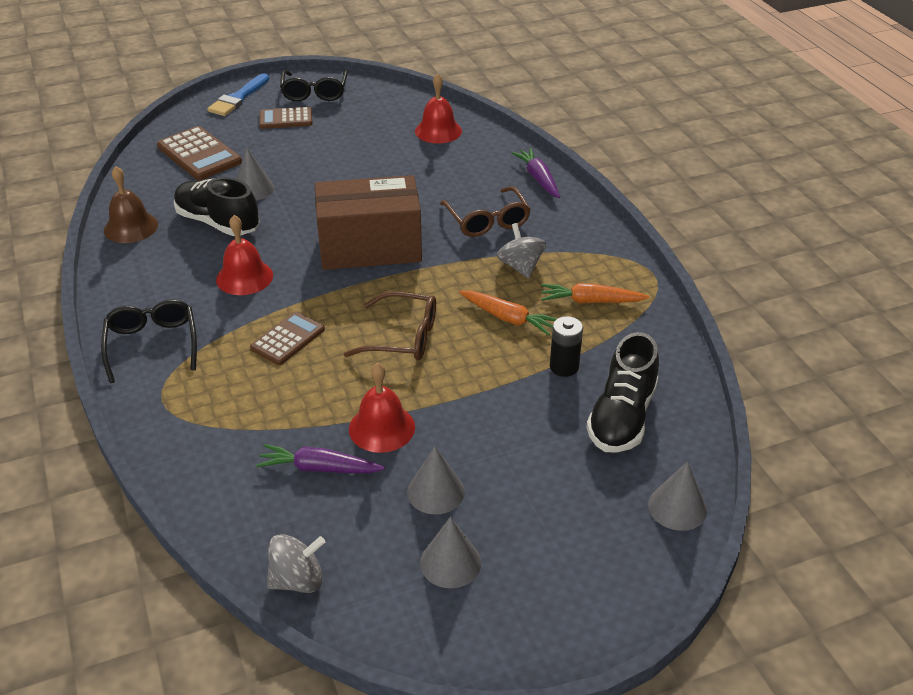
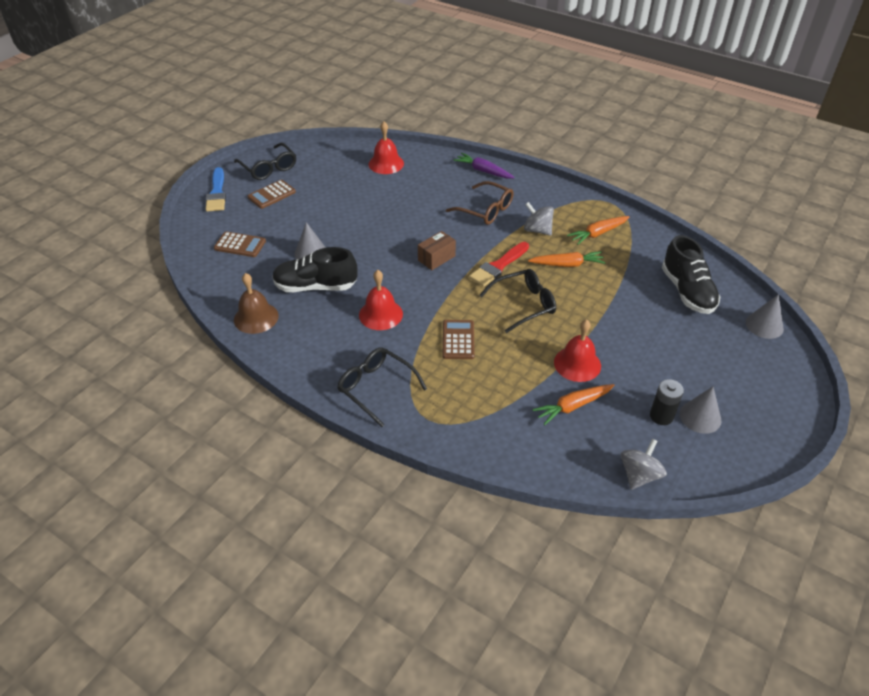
camera: 35 degrees left, 5 degrees up
(199, 154) = (240, 245): brown calculator -> brown calculator, size x0.65
(319, 468) = (572, 406): purple carrot -> orange carrot
(370, 247) = (436, 258): brown box -> brown box, size x0.44
(403, 337) = (524, 304): brown glasses -> black glasses
(426, 285) = (498, 266): none -> red brush
(435, 491) = (648, 383): grey cone -> none
(564, 367) = (628, 278): black battery -> black battery (661, 416)

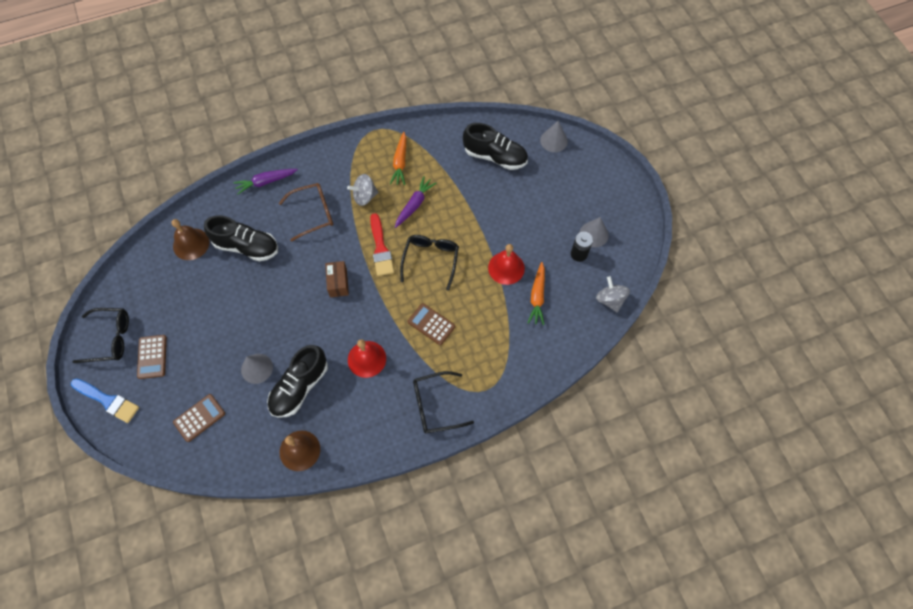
camera: 55 degrees left, 20 degrees up
(386, 164) = (191, 244): red bell -> brown bell
(414, 191) = (246, 246): none -> black shoe
(567, 264) = (414, 205): orange carrot -> purple carrot

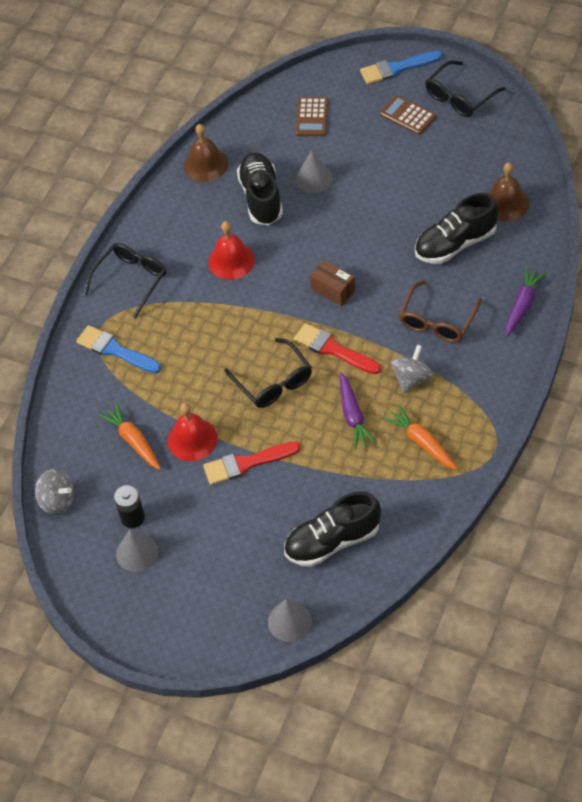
camera: 140 degrees right, 10 degrees down
(431, 324) = (207, 332): brown calculator -> none
(492, 364) = (115, 350): none -> blue brush
(493, 229) = (246, 463): none -> red brush

